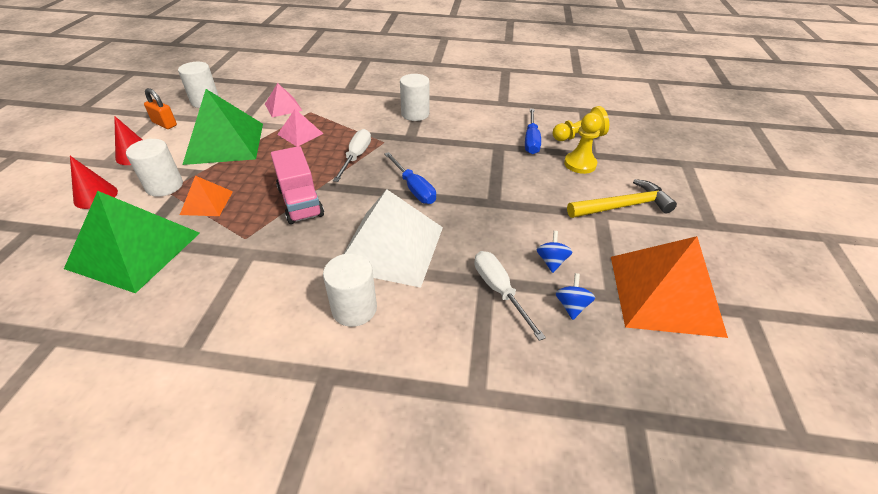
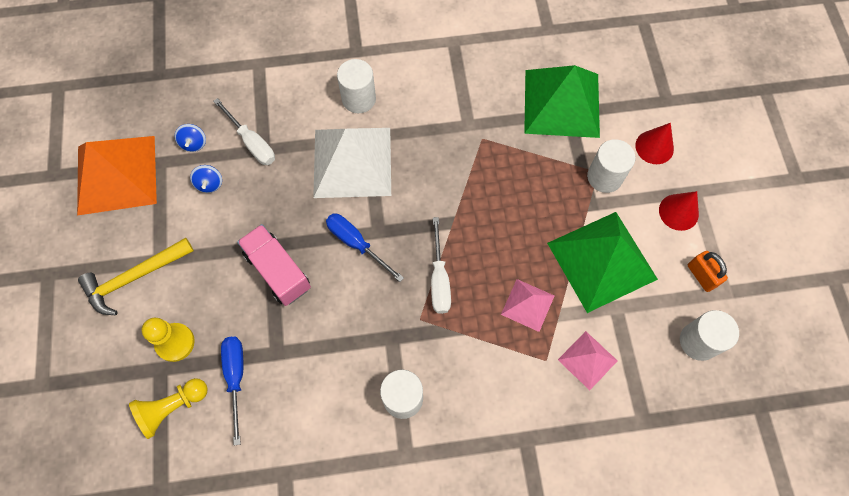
camera: 165 degrees right, 25 degrees up
(164, 124) = (701, 275): orange padlock -> orange padlock turned 45 degrees clockwise
(206, 203) = (546, 167): orange pyramid -> none
(300, 202) = (460, 192): pink truck -> pink truck (278, 271)

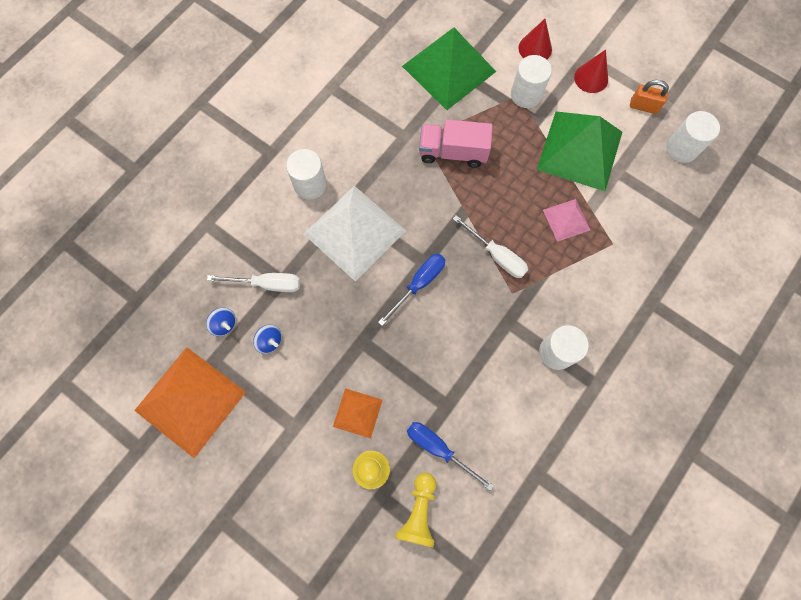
camera: 45 degrees left, 5 degrees up
(134, 278) = (290, 457): yellow hammer -> none
(210, 293) = (357, 413): none -> orange pyramid
(278, 271) = (387, 353): pink truck -> pink truck (453, 152)
(356, 244) = (419, 284): blue screwdriver -> blue screwdriver turned 135 degrees clockwise
(587, 360) = (635, 220): pink pyramid -> none

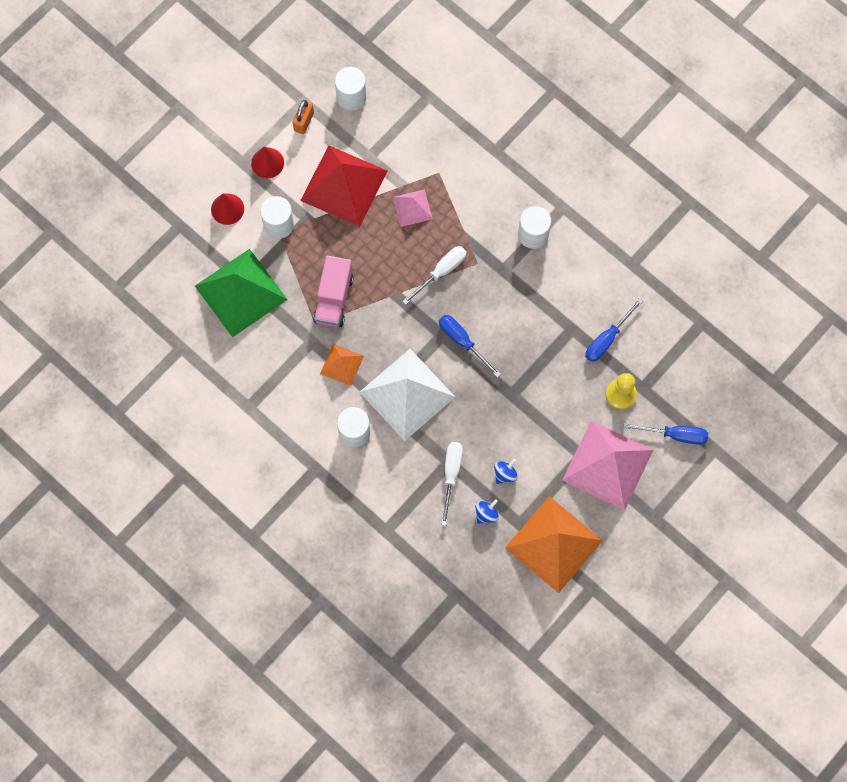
camera: 85 degrees left, 0 degrees up
(284, 459) = (608, 465): none -> pink pyramid
(324, 542) = (675, 435): none -> blue screwdriver
(357, 413) = (573, 402): orange pyramid -> orange pyramid (341, 364)
(419, 512) = (656, 359): yellow pawn -> none
(580, 150) = (344, 185): green pyramid -> red pyramid

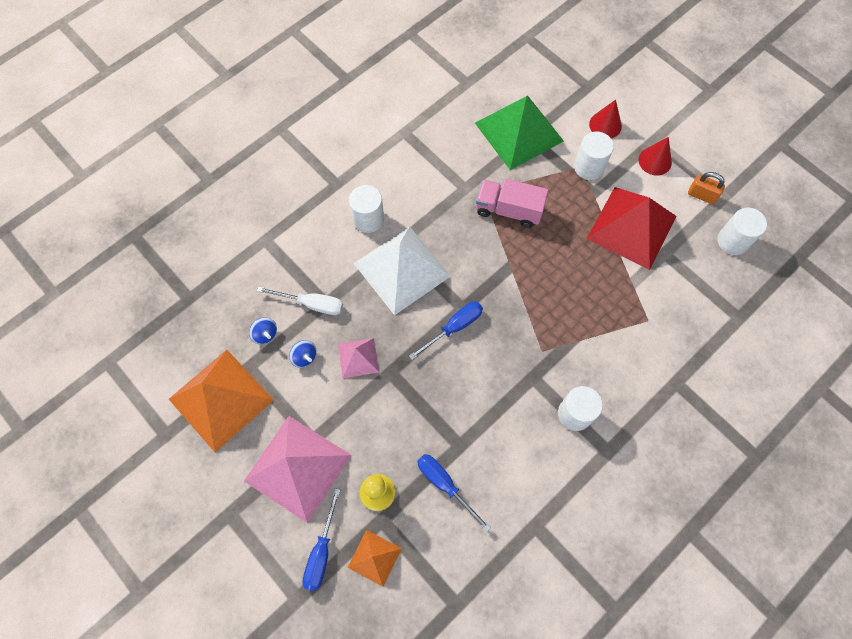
camera: 95 degrees right, 5 degrees down
(341, 364) = (439, 212): orange pyramid -> orange pyramid (374, 557)
(412, 208) = (607, 290): pink pyramid -> pink pyramid (358, 357)
(441, 272) = (533, 313): white screwdriver -> none

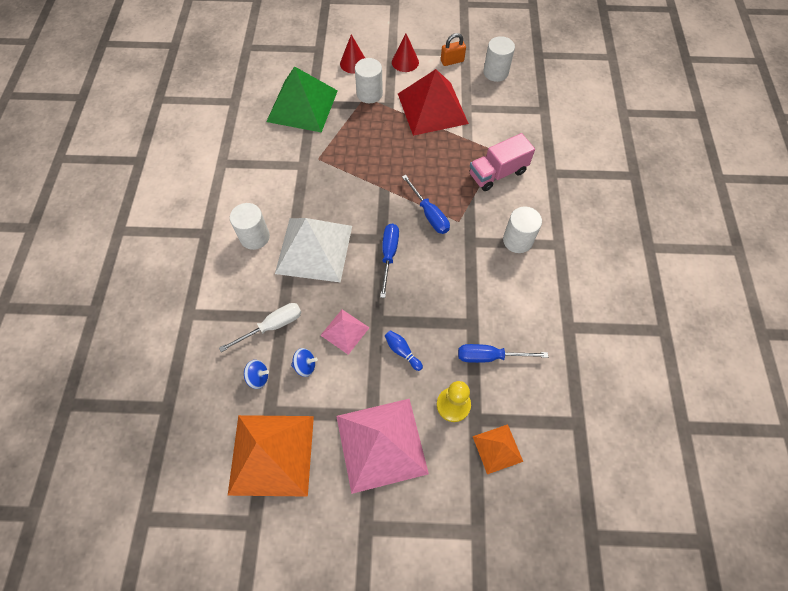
camera: 45 degrees left, 5 degrees down
(321, 552) = (459, 483): blue screwdriver -> blue screwdriver (429, 214)
(383, 414) = (402, 351): none -> blue bowling pin
(508, 210) = (346, 156): pink truck -> pink truck (497, 173)

